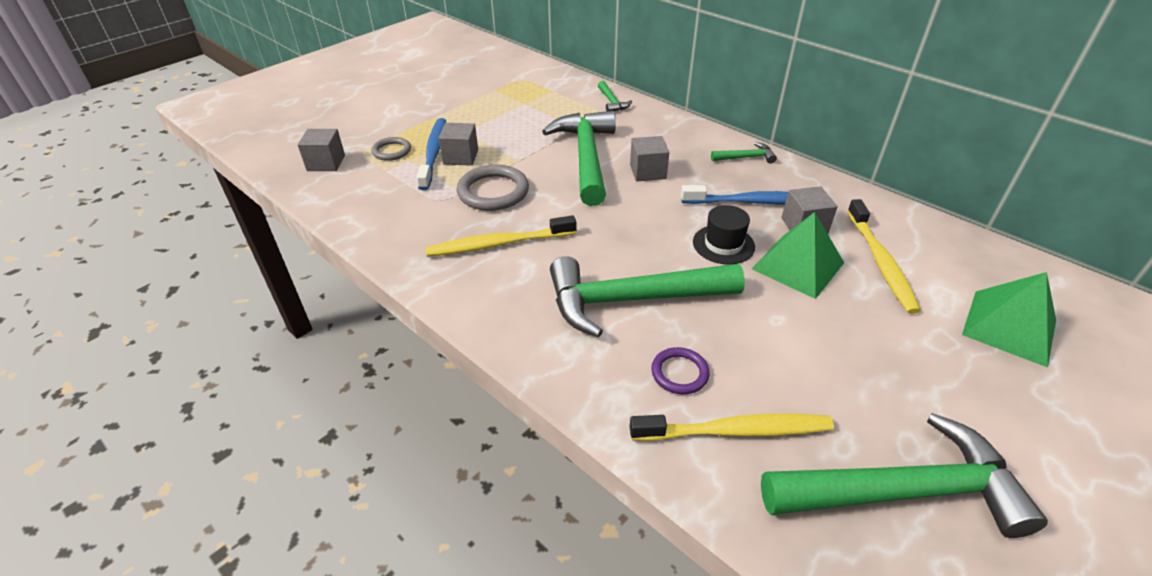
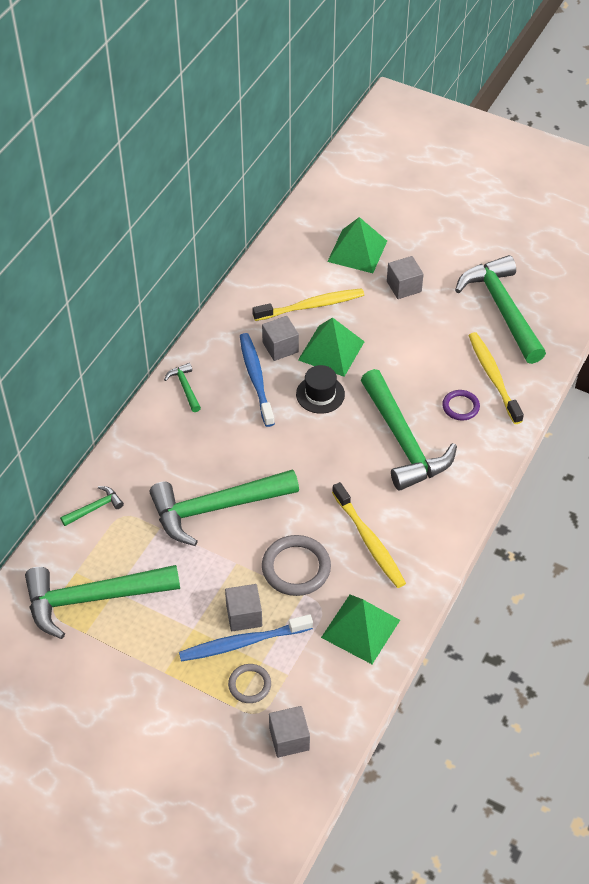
camera: 105 degrees left, 10 degrees up
(399, 219) = (360, 628): none -> green pyramid
(523, 94) = (93, 598): none -> green hammer
(648, 172) = (229, 456): grey cube -> grey cube (404, 286)

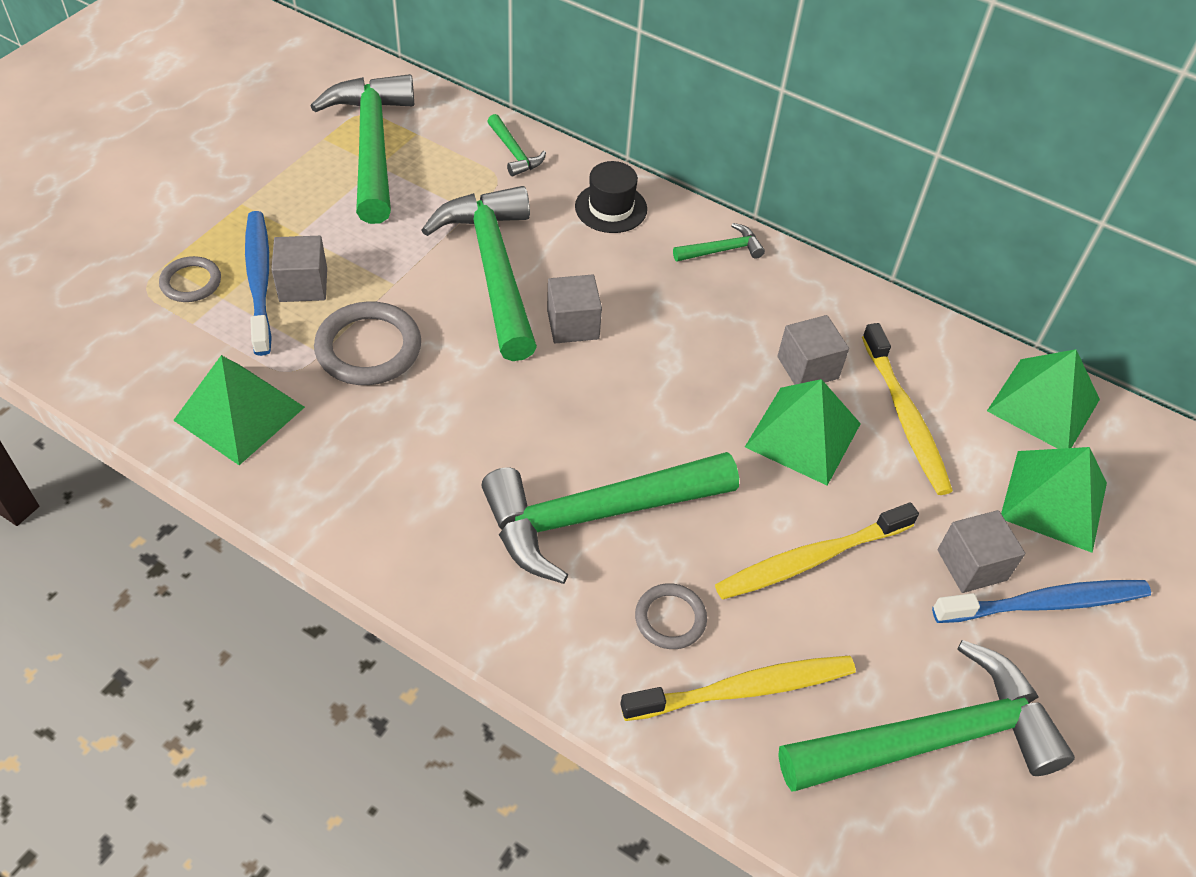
camera: 90 degrees right, 0 degrees up
(256, 379) = (738, 332): blue toothbrush -> blue toothbrush (1044, 603)
(289, 739) = (91, 315): grey cube -> grey cube (573, 324)
(293, 247) = (1043, 405): none -> green pyramid
(320, 394) = (705, 410): black hat -> black hat (611, 208)
(369, 540) = (398, 442): yellow toothbrush -> yellow toothbrush (811, 559)
(460, 407) = (670, 618): purple ring -> grey ring

